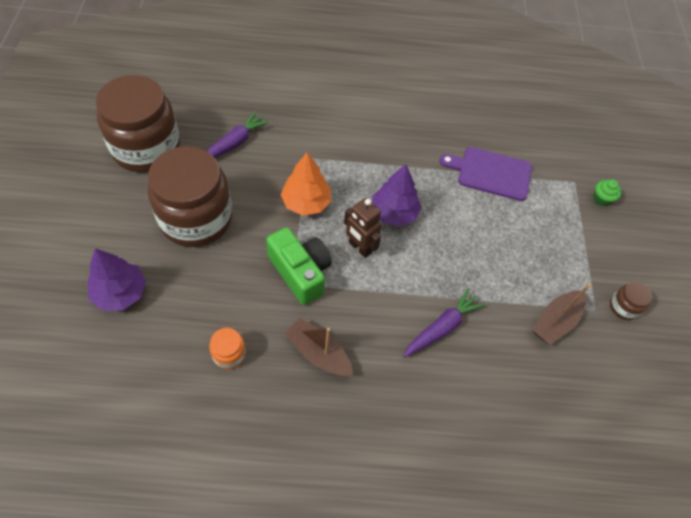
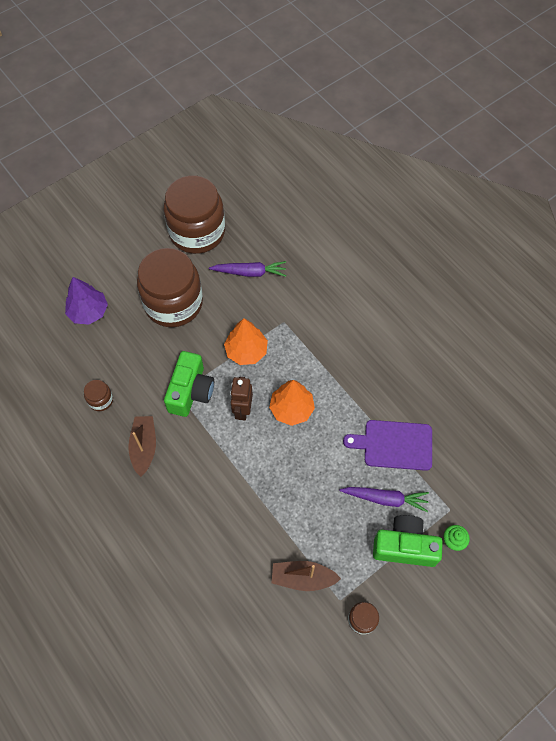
camera: 55 degrees right, 5 degrees up
(229, 354) = (100, 400): orange jar -> brown jar
(394, 213) = (291, 409): purple tree -> orange tree
(442, 327) = (228, 506): purple carrot -> purple carrot (385, 499)
(491, 173) = (394, 445): purple cutting board -> purple cutting board turned 60 degrees counterclockwise
(582, 232) = (404, 546): none -> green camera

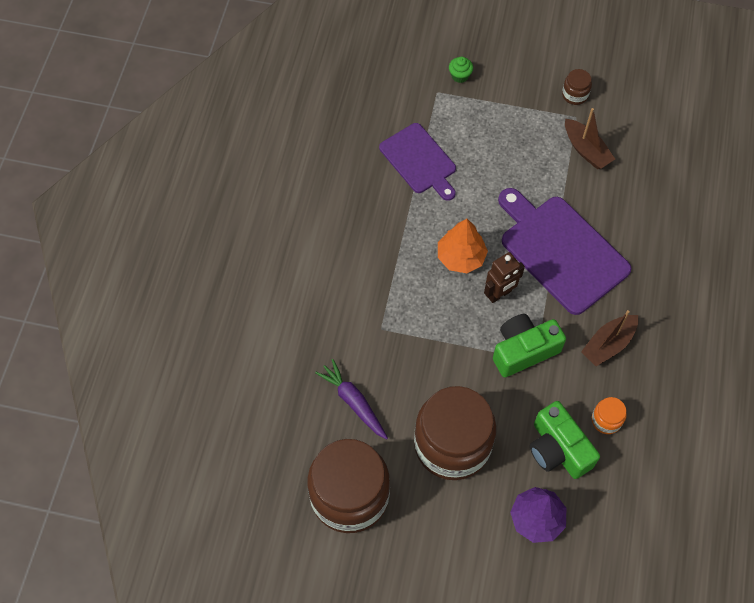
camera: 130 degrees left, 0 degrees up
(100, 400) = (606, 420): brown jar -> orange jar
(237, 479) = (560, 251): none -> purple cutting board
(246, 351) = (441, 336): orange tree -> none
(385, 499) = (471, 138): purple carrot -> none
(404, 546) = (495, 102): green camera -> green camera (558, 449)

